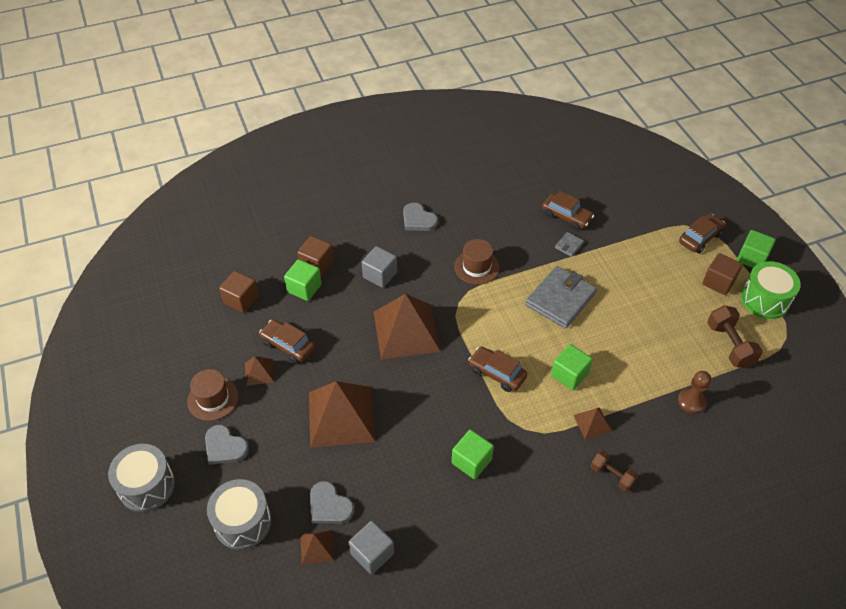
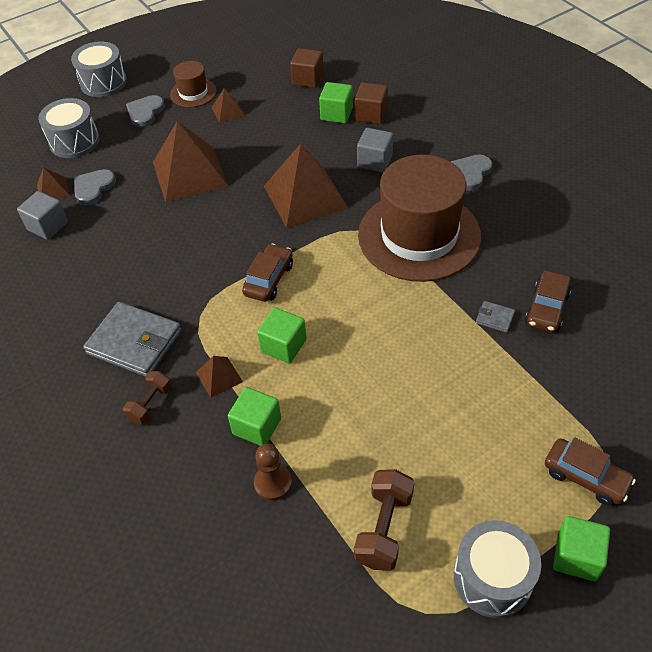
camera: 80 degrees right, 0 degrees up
(288, 345) = (263, 121): brown car -> none
(471, 461) = (153, 277): green cube -> green cube (257, 426)
(476, 267) = (419, 235): brown hat -> brown hat, size x2.19
(560, 299) = (398, 321): grey wallet -> grey wallet (134, 342)
(718, 282) = (503, 508): brown cube -> none
(729, 345) = (384, 528): brown dumbbell -> brown dumbbell turned 45 degrees counterclockwise
(765, 300) = (492, 578): green drum -> grey drum

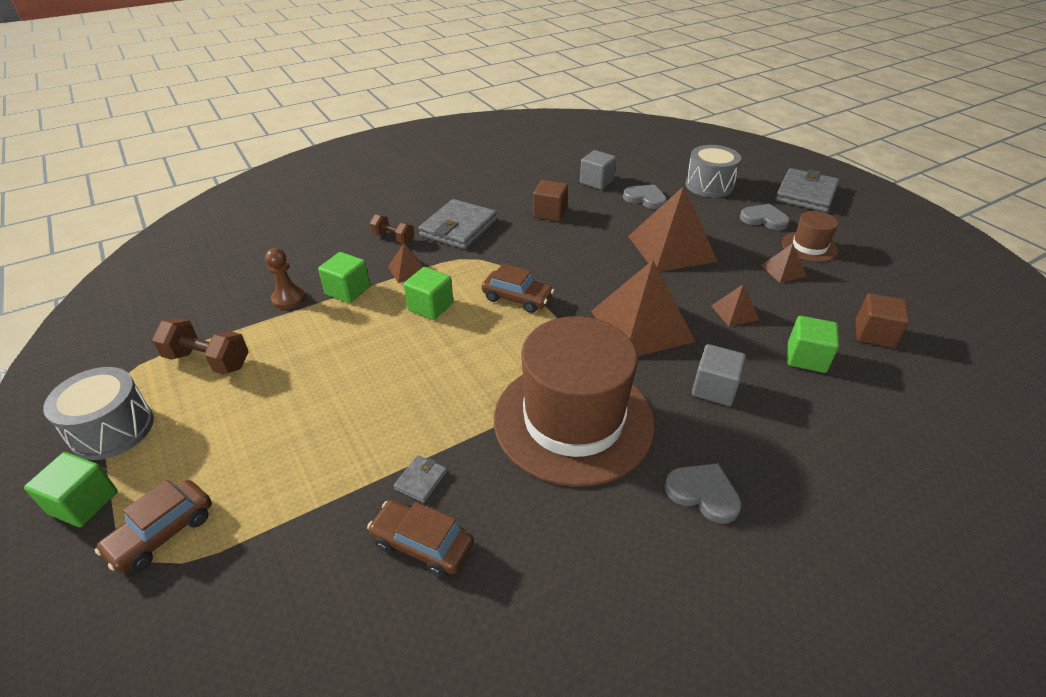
camera: 90 degrees right, 10 degrees down
(53, 190) = (641, 180): brown pyramid -> brown pyramid (734, 312)
(103, 82) = (805, 194): grey drum -> grey wallet
(371, 114) = (816, 391): brown cube -> brown cube (550, 213)

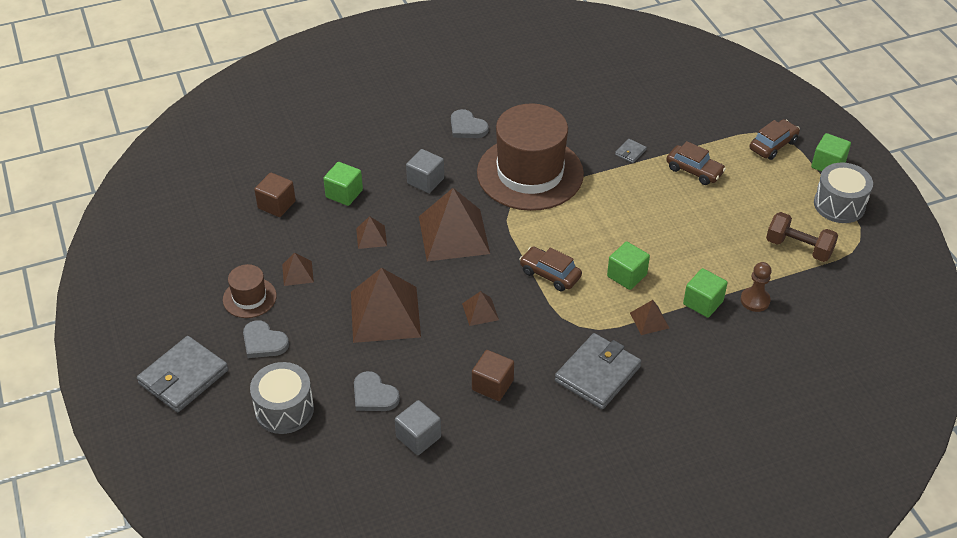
camera: 170 degrees left, 5 degrees up
(393, 238) = (668, 368): brown dumbbell -> none
(422, 544) = (628, 124): brown car -> brown car (694, 170)
(580, 259) = (480, 311): none -> brown pyramid

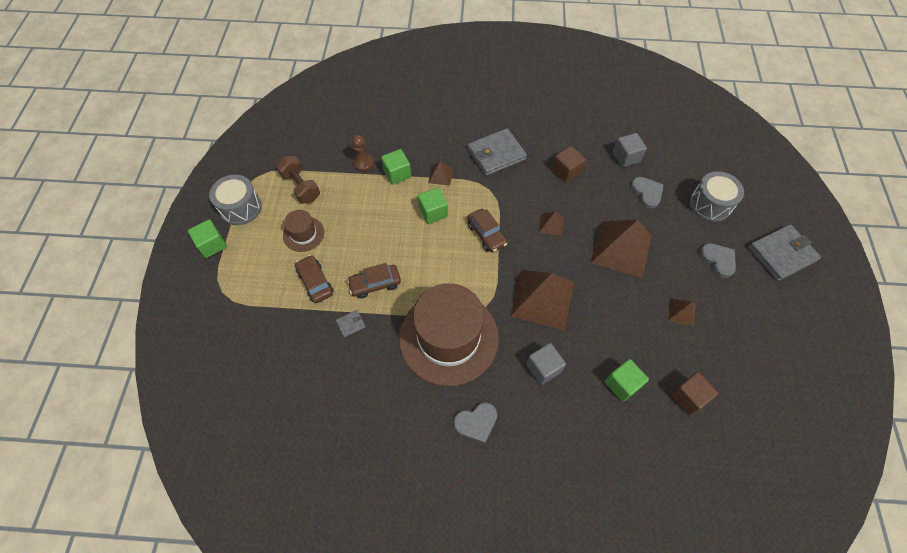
camera: 155 degrees left, 15 degrees up
(249, 298) = (725, 304): brown hat -> brown hat (303, 234)
(371, 237) = (611, 324): brown pyramid -> none
(467, 127) = (476, 422): grey heart -> grey heart turned 90 degrees clockwise
(773, 145) = (233, 281): brown car -> brown car (375, 284)

